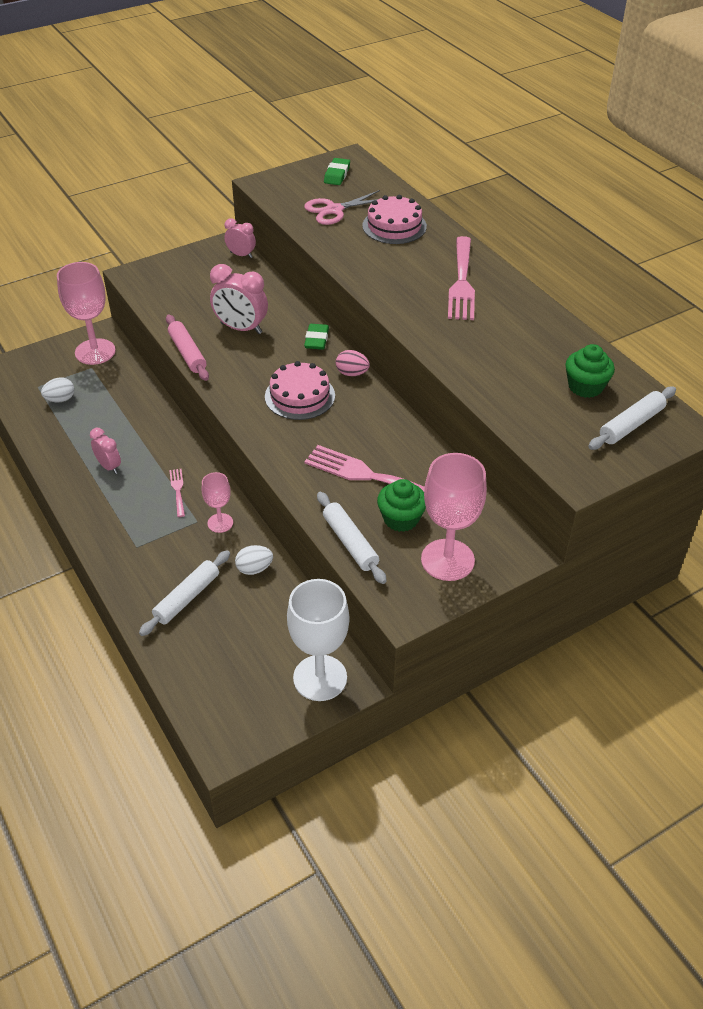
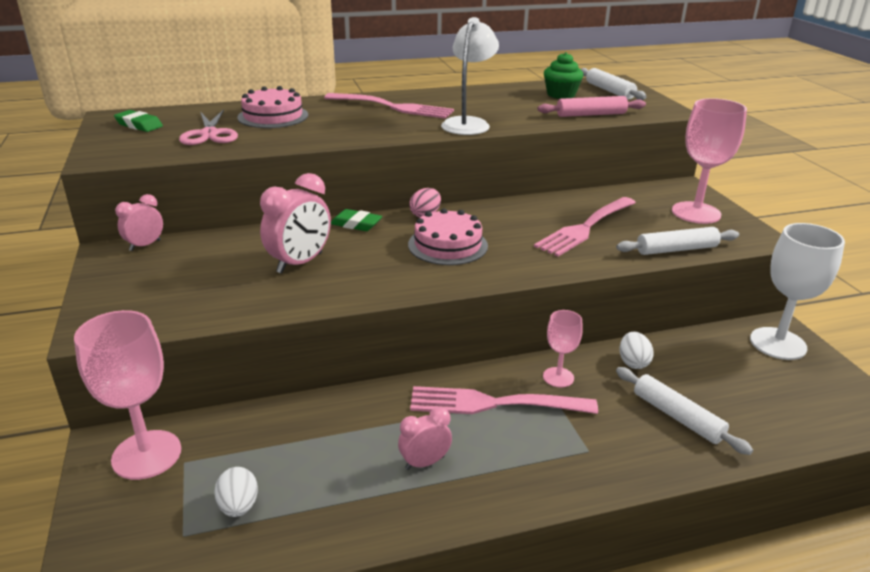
camera: 75 degrees left, 15 degrees down
(178, 490) = (494, 403): pink fork -> pink fork, size x2.12
(187, 353) = (322, 304): pink rolling pin -> pink rolling pin (591, 114)
(401, 519) = (644, 223): green cupcake -> none
(440, 334) = (468, 123): none -> white lamp

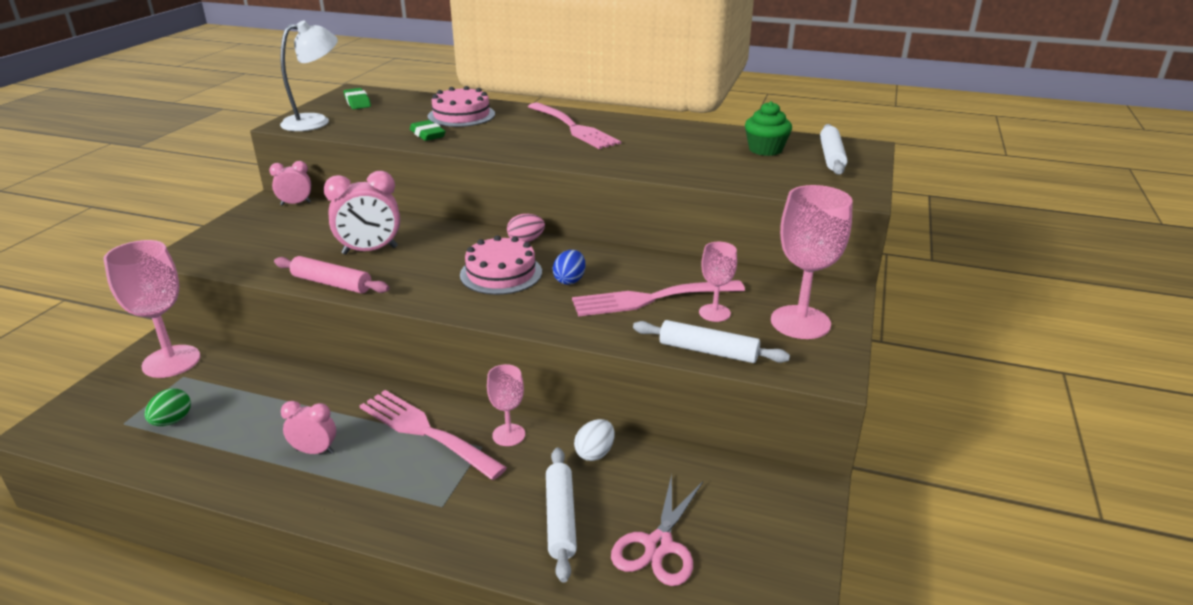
camera: 35 degrees right, 0 degrees up
(209, 134) = (389, 121): pink scissors -> pink scissors (658, 545)
(238, 506) = (172, 421): white egg -> green egg
(356, 224) = (459, 232): green eraser -> green eraser (427, 134)
(468, 123) = (610, 159): white lamp -> white lamp (315, 121)
(508, 233) = (569, 280): none -> blue egg
(591, 114) = (754, 178): pink rolling pin -> pink rolling pin (332, 283)
(639, 224) = (714, 313): none -> pink goblet
(778, 343) = (779, 504): white goblet -> none

